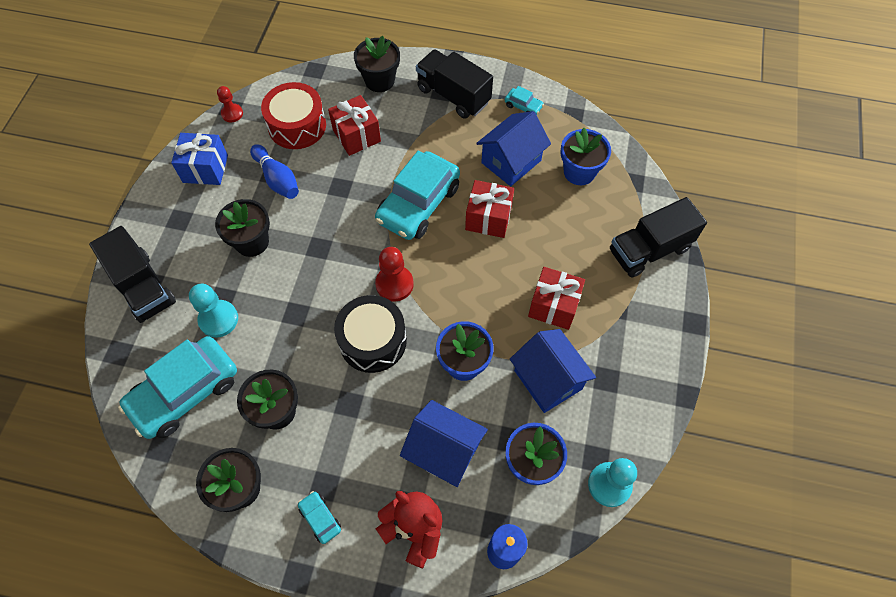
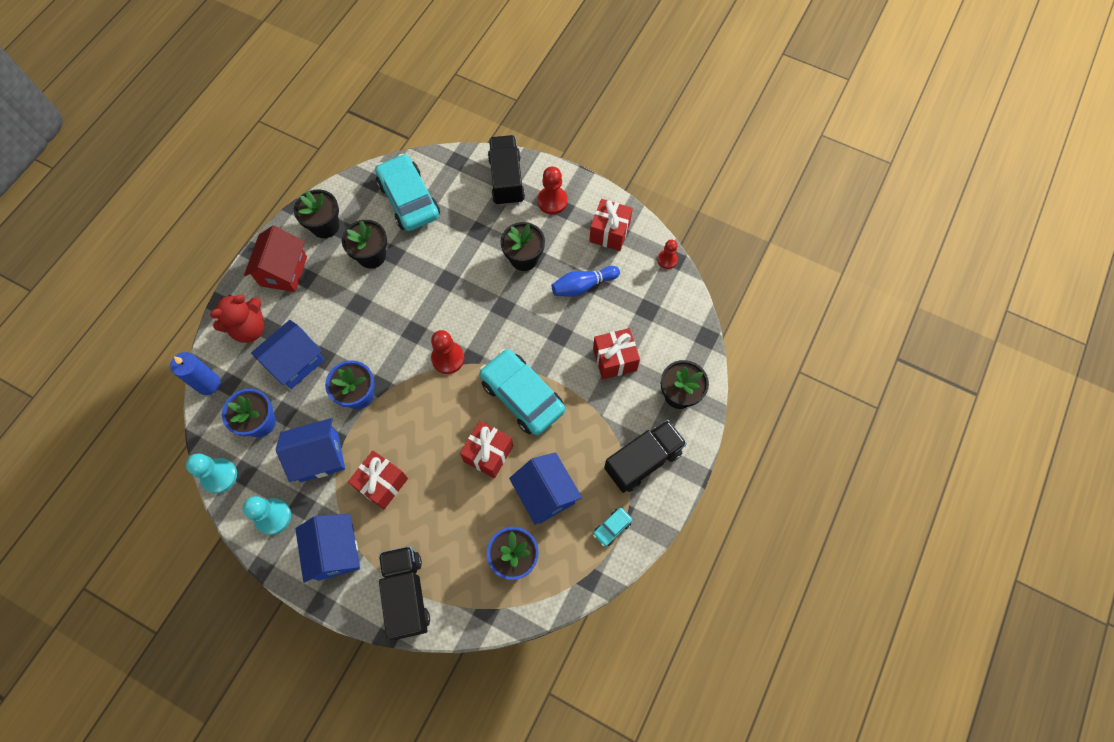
camera: 105 degrees right, 5 degrees up
(143, 287) = (506, 180): black truck -> black truck turned 105 degrees clockwise
(169, 232) = (552, 201): none -> red pawn
(205, 169) = (609, 232): blue gift -> red gift
(218, 319) = (461, 227): turquoise pawn -> turquoise pawn (273, 516)
(297, 126) = (639, 311): red drum -> none
(320, 518) = (283, 271): turquoise car -> red house
(373, 341) = (403, 331): black drum -> none
(638, 327) = (335, 551): none -> blue house

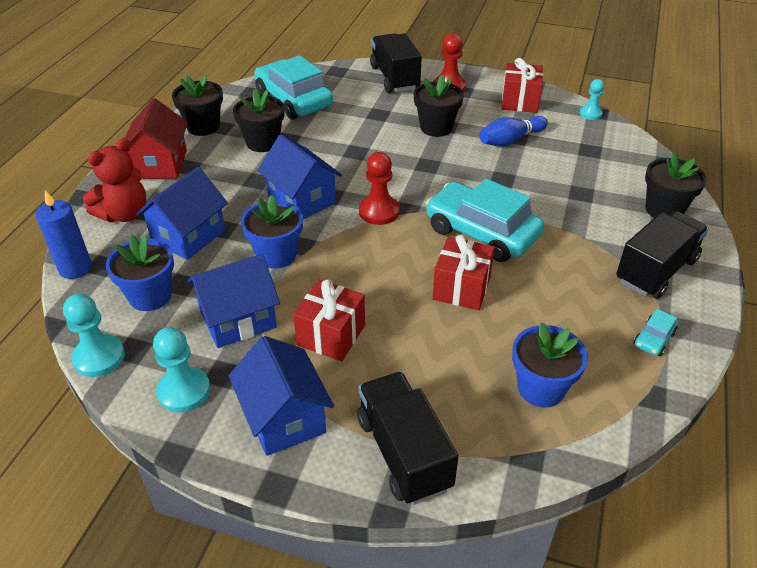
camera: 10 degrees left, 25 degrees down
(545, 494) = (552, 317): blue house -> blue house (302, 200)
(614, 359) = (575, 191): red gift -> none
(667, 260) = (590, 114): red pawn -> turquoise pawn

